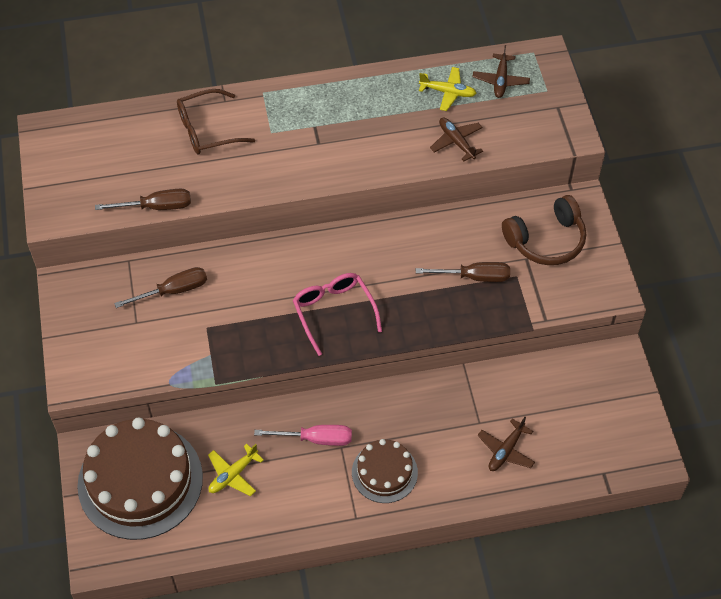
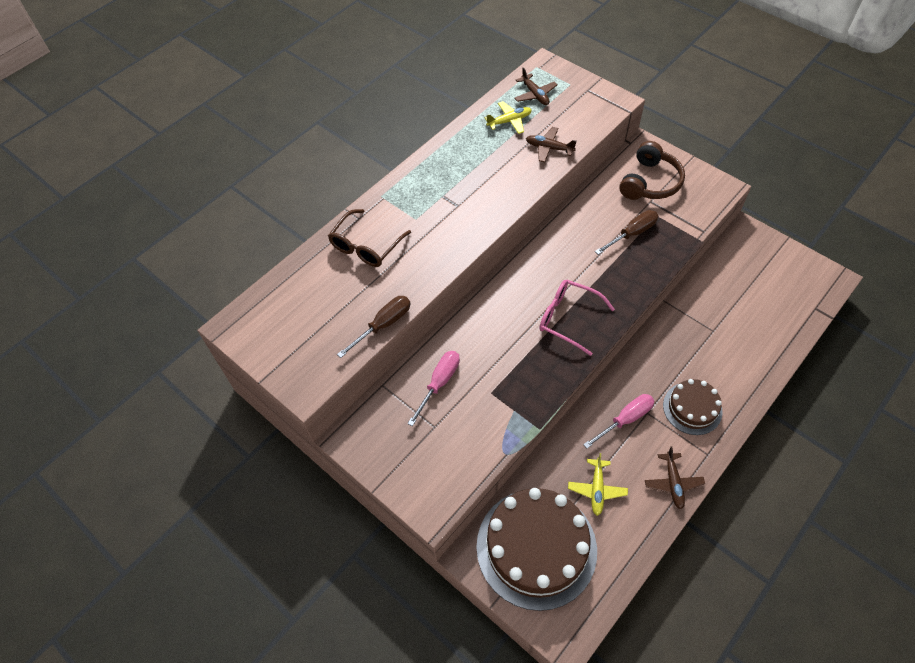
camera: 35 degrees left, 0 degrees up
(173, 291) = (439, 383): brown screwdriver -> pink screwdriver
(506, 450) = (747, 336): brown plane -> brown plane (673, 483)

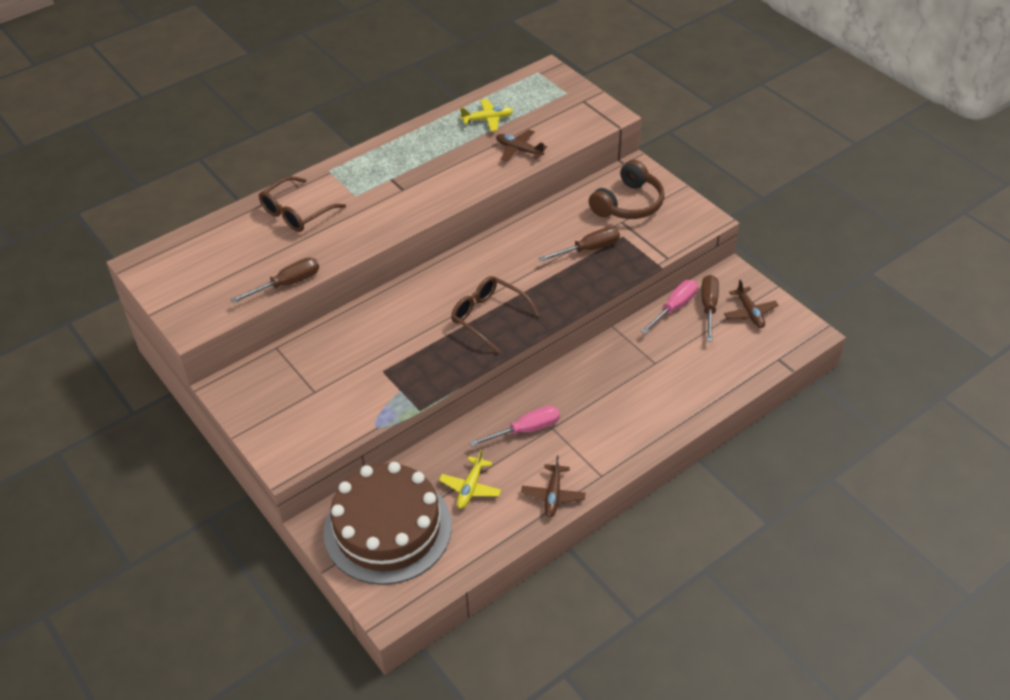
camera: 10 degrees right, 10 degrees down
(439, 383) = (333, 355): pink screwdriver -> pink screwdriver (674, 307)
(535, 95) = (525, 98): brown plane -> brown plane (749, 312)
(568, 318) = (488, 317): pink glasses -> brown glasses
(692, 408) = (602, 431): brown cake -> none
(739, 267) = (708, 307): none -> brown screwdriver

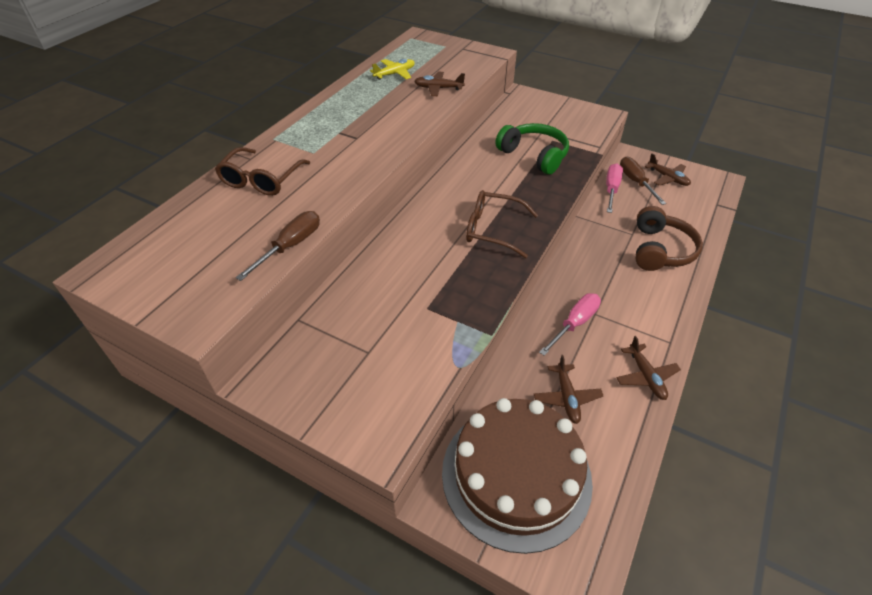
camera: 25 degrees left, 0 degrees up
(470, 488) = (566, 397): yellow plane -> brown plane
(589, 249) = (534, 156): brown screwdriver -> green headphones
(628, 203) = (537, 118): brown headphones -> brown headphones (660, 250)

